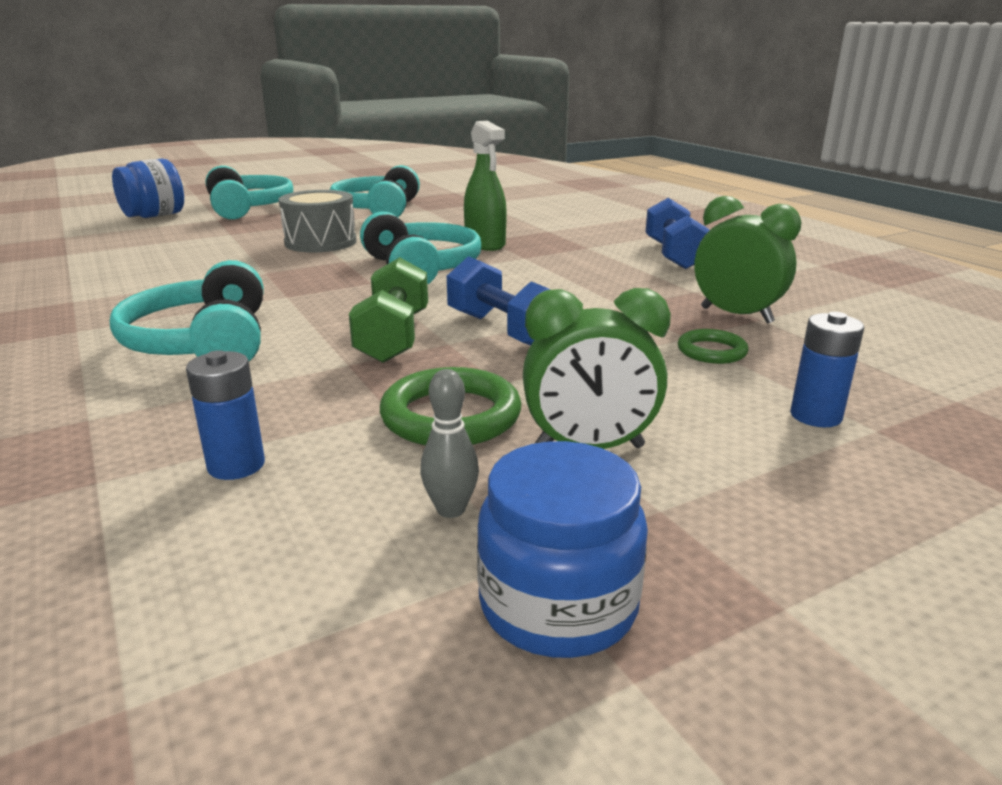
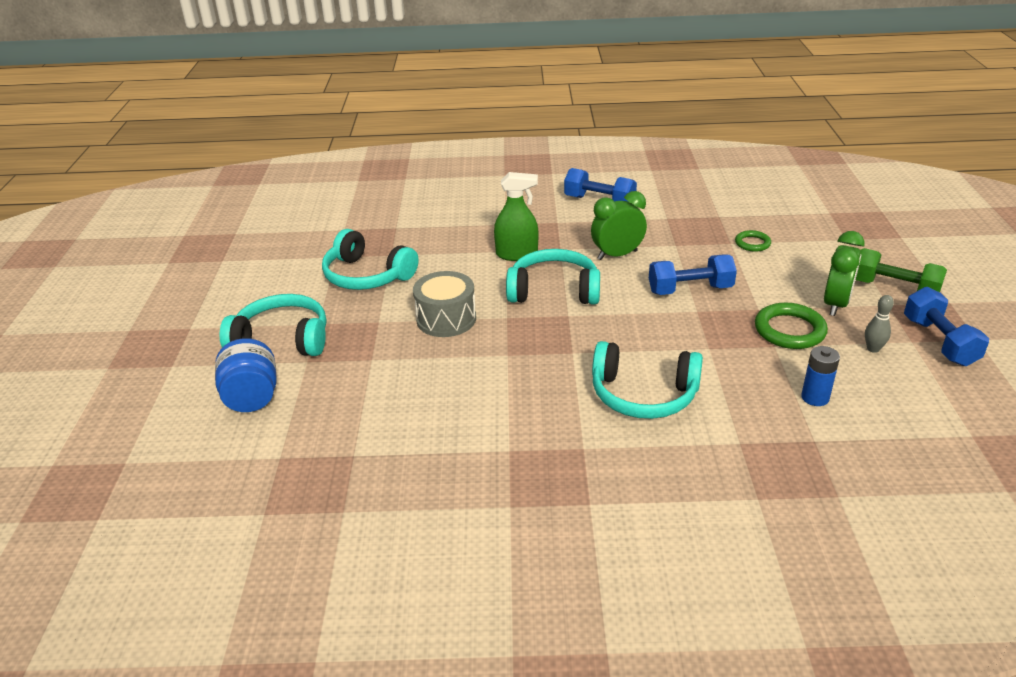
camera: 60 degrees left, 10 degrees up
(394, 337) = (677, 326): green dumbbell -> green dumbbell (894, 289)
(558, 605) = (939, 342): blue jar -> blue dumbbell
(736, 315) = (711, 220): green clock -> green clock (617, 255)
(815, 416) = (829, 246): blue battery -> none

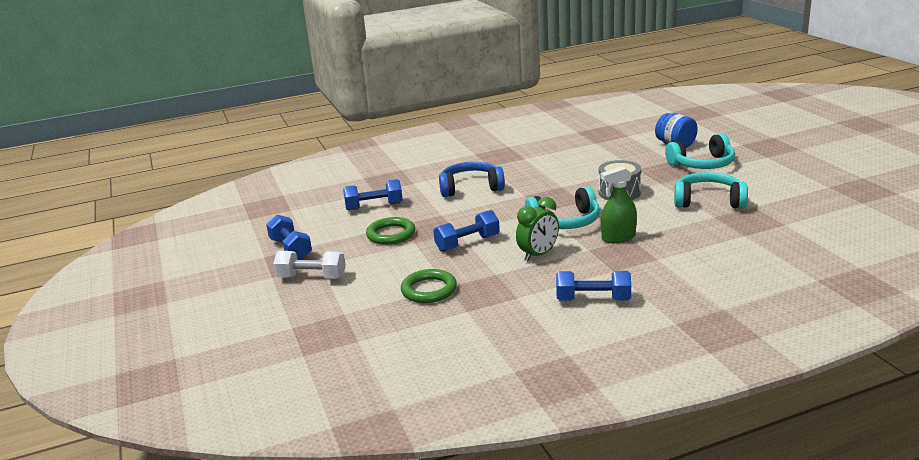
camera: 160 degrees right, 10 degrees down
(643, 395) = (470, 188): turquoise headphones -> blue headphones
(752, 243) = (429, 290): green ring -> green ring, size x1.72
(815, 397) = (374, 206): blue battery -> blue dumbbell
(835, 304) = (358, 257): green clock -> none
(873, 349) = (336, 236): grey bowling pin -> none
(894, 289) = (312, 277): green dumbbell -> white dumbbell

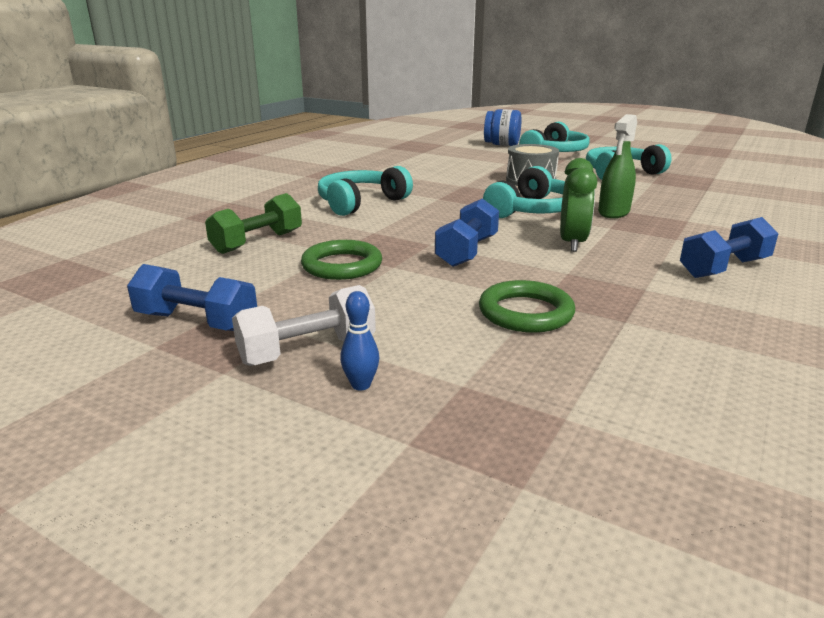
camera: 40 degrees left, 0 degrees up
(309, 299) = (361, 385): none -> blue bowling pin
(374, 206) = (257, 242): blue dumbbell -> green dumbbell
(470, 188) = (360, 203): blue headphones -> turquoise headphones

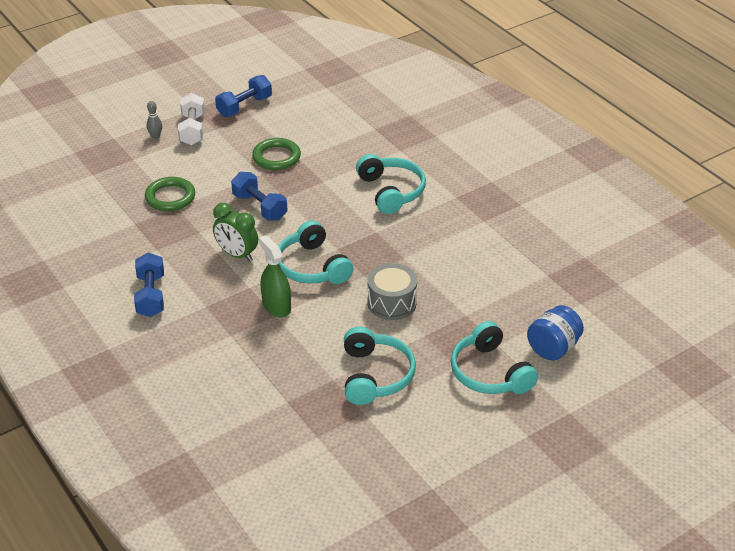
camera: 115 degrees right, 15 degrees up
(257, 242) = (338, 135): green dumbbell -> none
(361, 385) = (155, 136): blue bowling pin -> grey bowling pin

